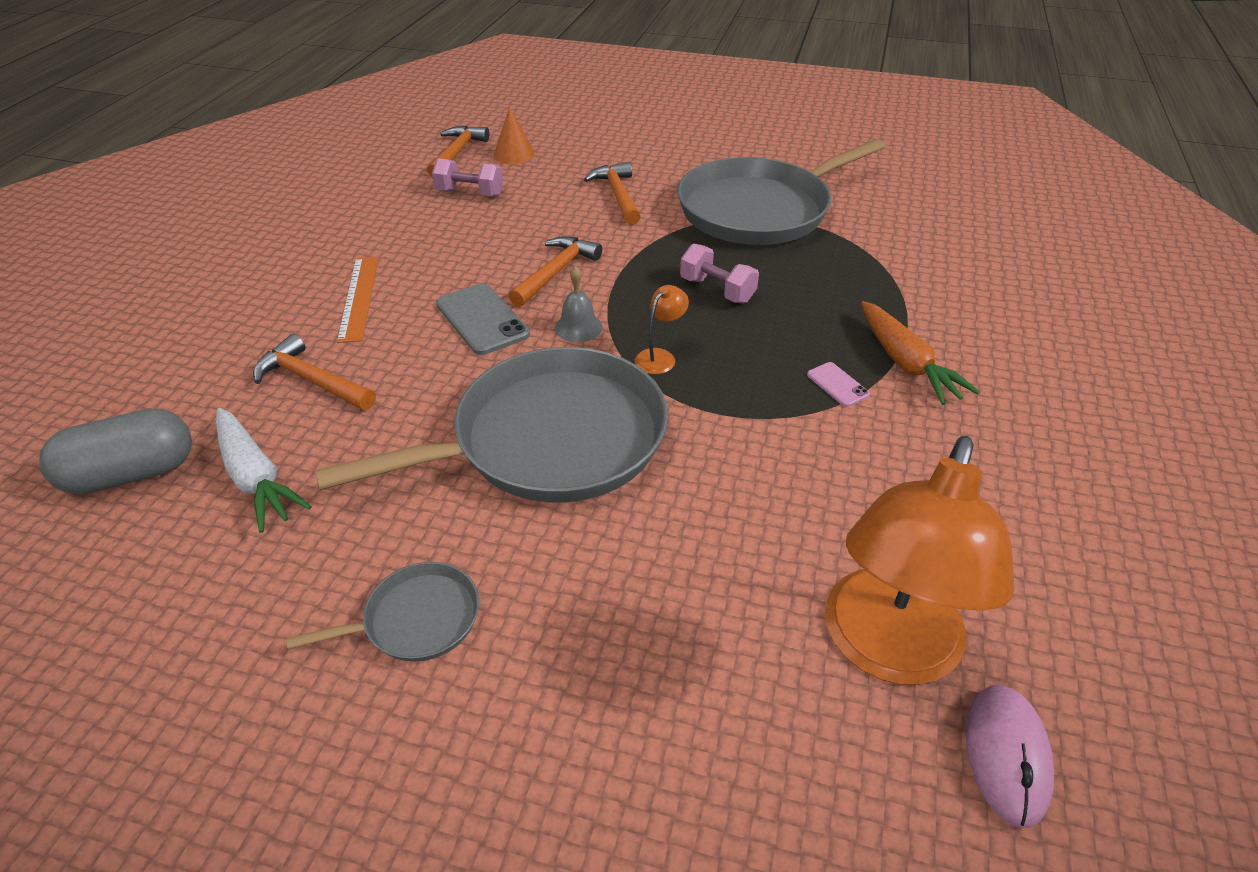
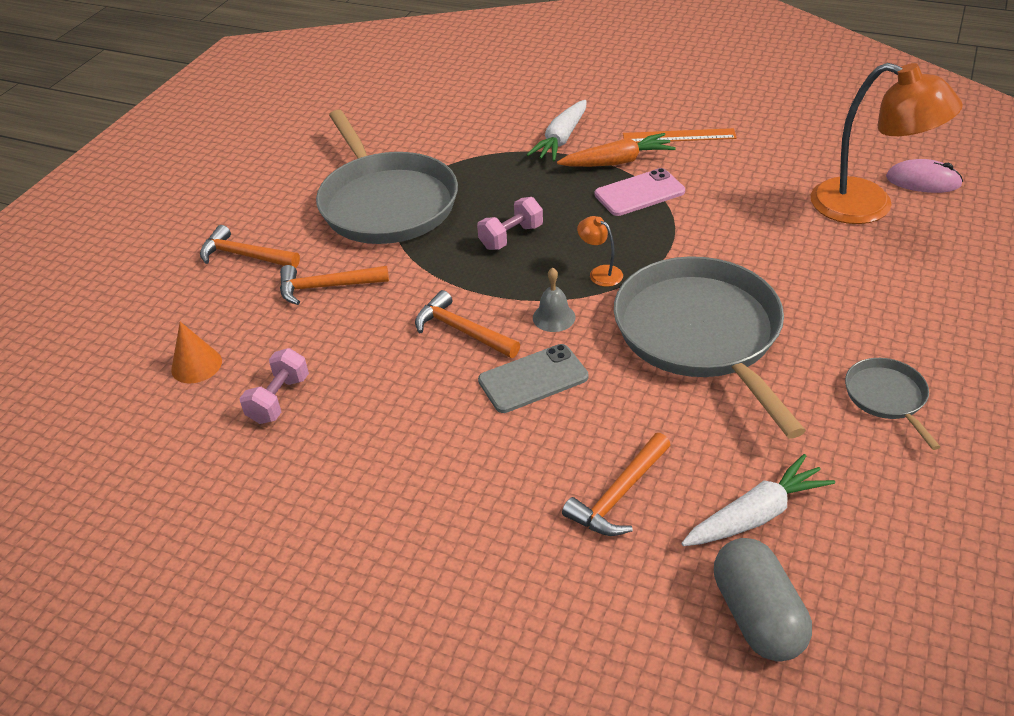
camera: 80 degrees left, 0 degrees up
(359, 297) = (479, 476): orange ruler -> orange ruler (679, 136)
(457, 153) = (168, 416): orange hammer -> orange hammer (245, 255)
(837, 385) = (639, 193): pink phone -> pink phone, size x1.89
(939, 314) = (561, 139): none -> white carrot

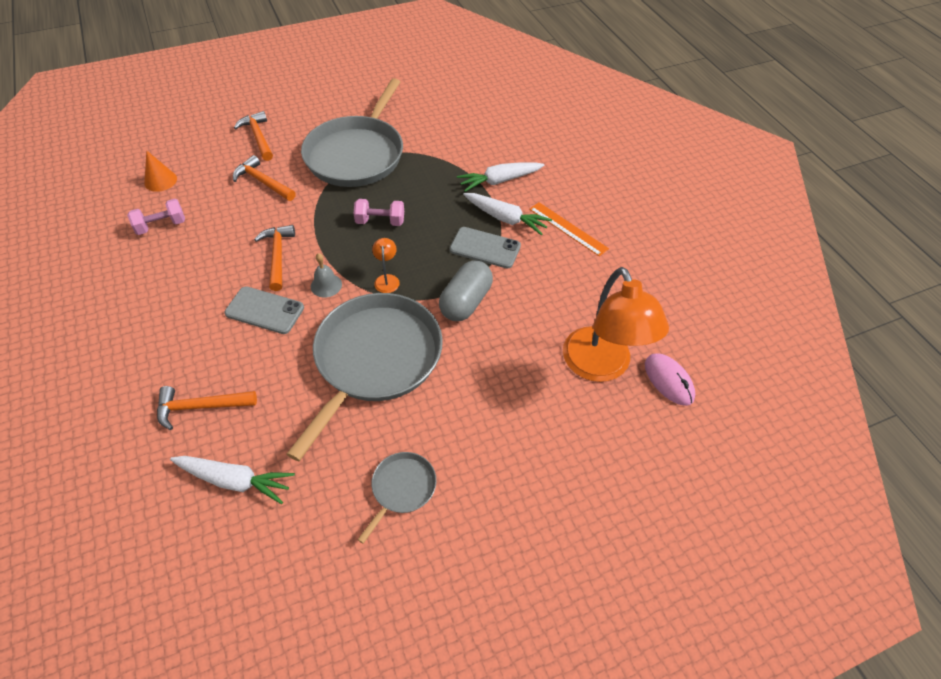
camera: 40 degrees right, 10 degrees up
(617, 162) = (506, 218): orange carrot -> white carrot
(639, 193) = (485, 248): pink phone -> grey phone
(757, 615) = (152, 528): grey capsule -> grey capsule (465, 302)

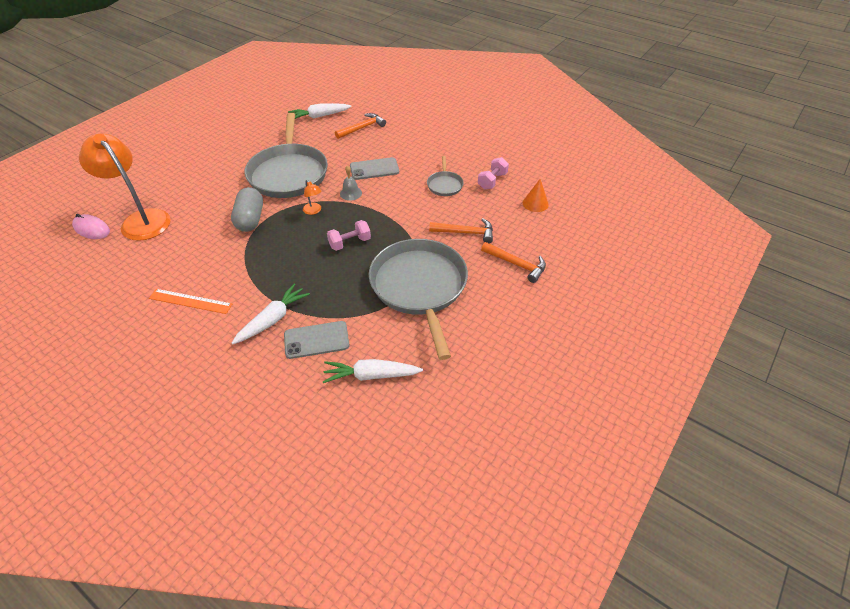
camera: 150 degrees right, 5 degrees down
(278, 256) = (398, 195): orange hammer -> none
(402, 488) = (238, 138): grey pan -> grey pan (445, 185)
(485, 248) = (255, 257): grey phone -> grey phone (316, 340)
(506, 218) = (249, 287): white carrot -> white carrot (371, 375)

